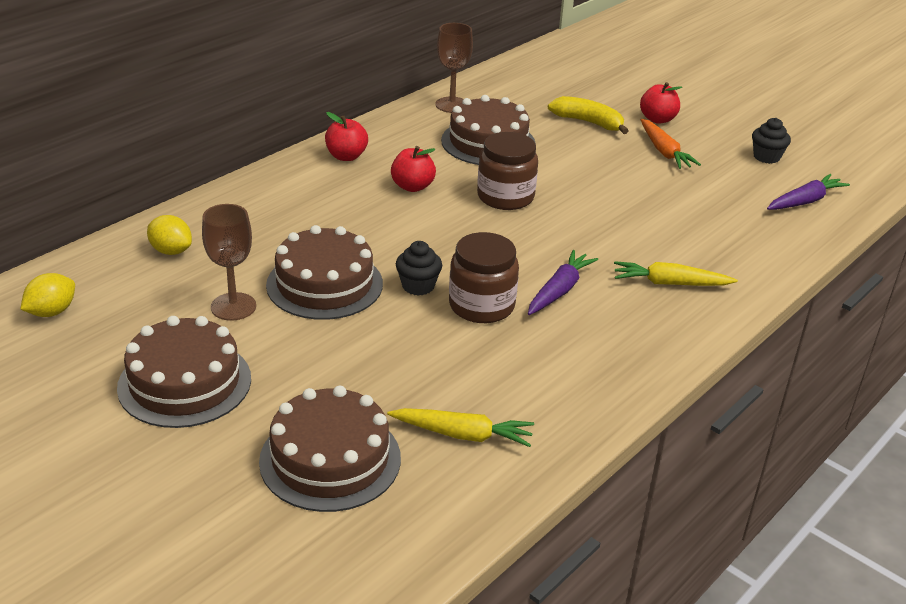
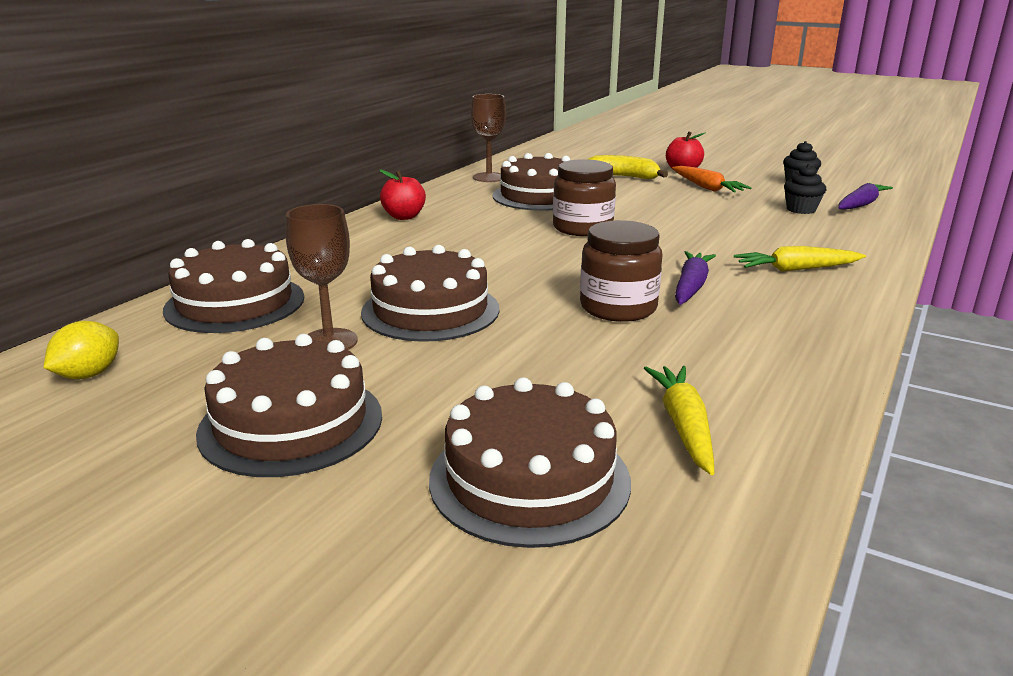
camera: 10 degrees left, 10 degrees down
(171, 251) = (235, 303): yellow lemon -> brown cake
(412, 186) = (484, 230): red apple -> none
(418, 286) = (537, 300): black cupcake -> black cupcake (801, 209)
(463, 434) = (683, 426): yellow carrot -> yellow carrot turned 90 degrees counterclockwise

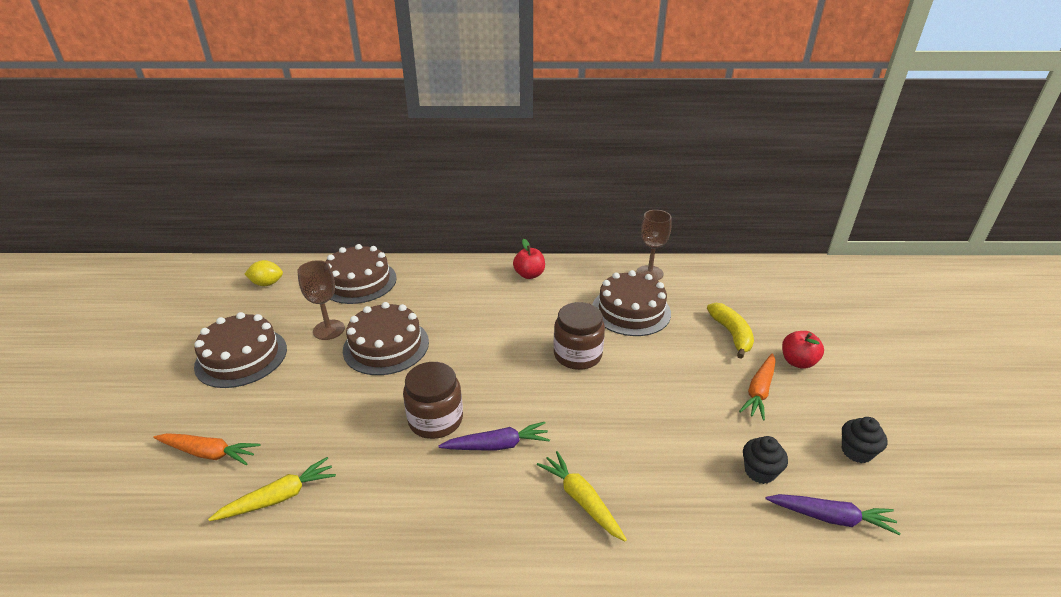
camera: 60 degrees right, 10 degrees up
(529, 479) = (208, 453): brown cake -> orange carrot

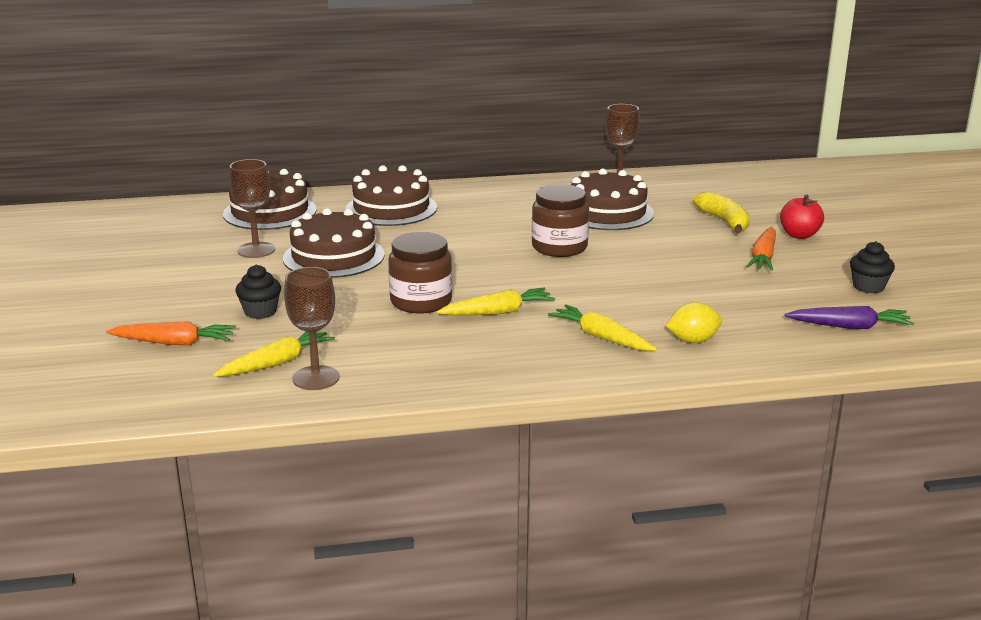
camera: 10 degrees left, 10 degrees down
(241, 357) = (162, 277): brown cake -> brown cake (391, 208)
(267, 284) = (152, 221): yellow lemon -> yellow lemon (693, 340)
(303, 527) = (316, 378): none -> brown goblet
(497, 445) = (498, 312): purple carrot -> yellow carrot
(529, 275) = (477, 193): red apple -> none
(759, 471) = (775, 306): black cupcake -> black cupcake (260, 312)

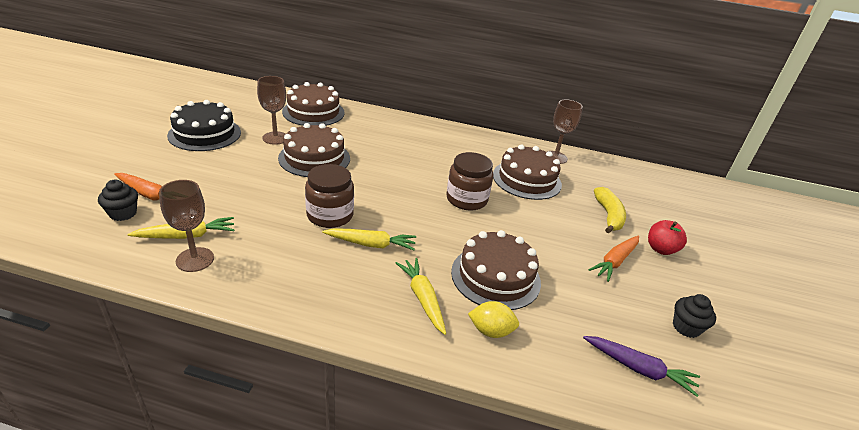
camera: 20 degrees right, 10 degrees up
(154, 269) = (205, 134): none -> black cake
(260, 312) = (225, 188): black cupcake -> black cupcake (123, 213)
(391, 208) = (387, 131): brown cake -> brown cake (495, 276)

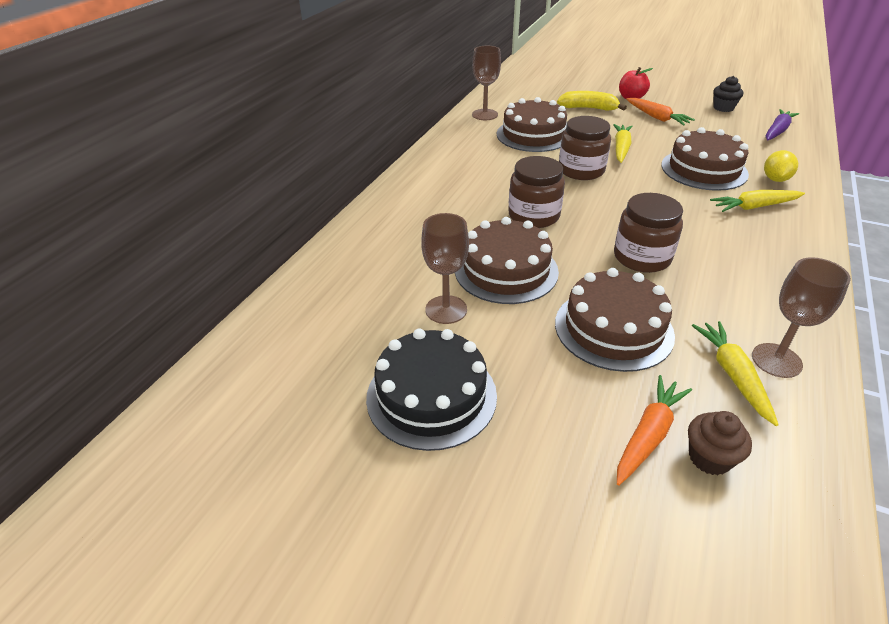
camera: 75 degrees left, 5 degrees up
(123, 213) = (709, 458): black cupcake -> brown cupcake
(313, 112) = (354, 273): brown cake -> brown cake (613, 328)
(371, 244) = (686, 231): yellow carrot -> yellow carrot (621, 148)
(385, 172) = (534, 215): none -> brown jar

